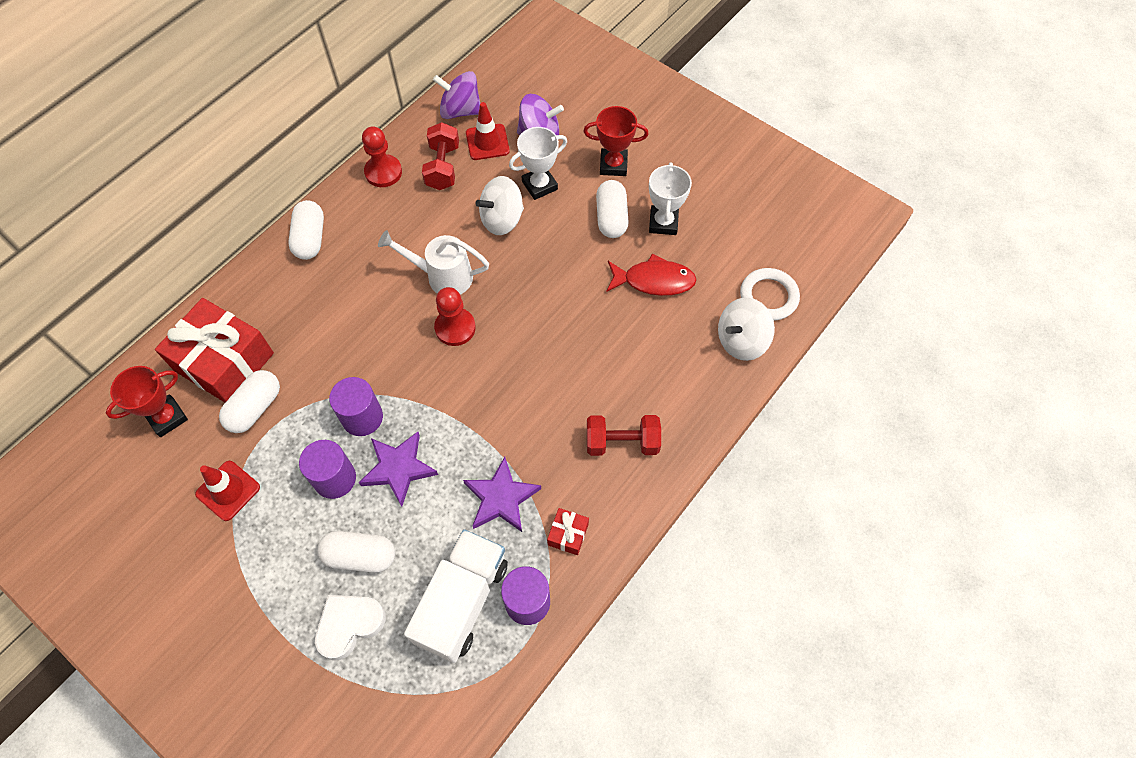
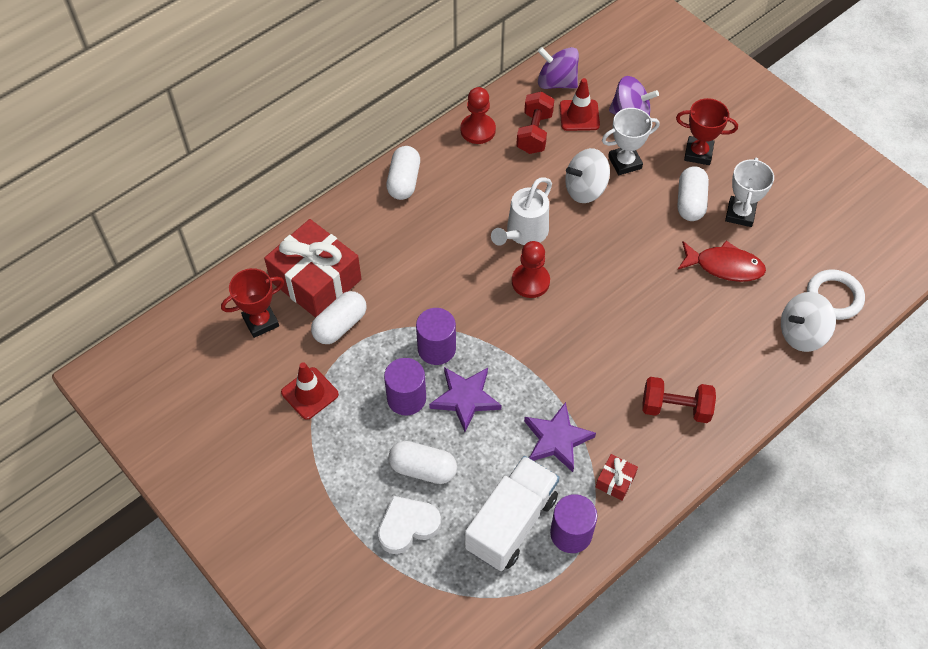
camera: 10 degrees right, 5 degrees down
(442, 276) = (523, 233): white watering can -> white watering can turned 75 degrees counterclockwise

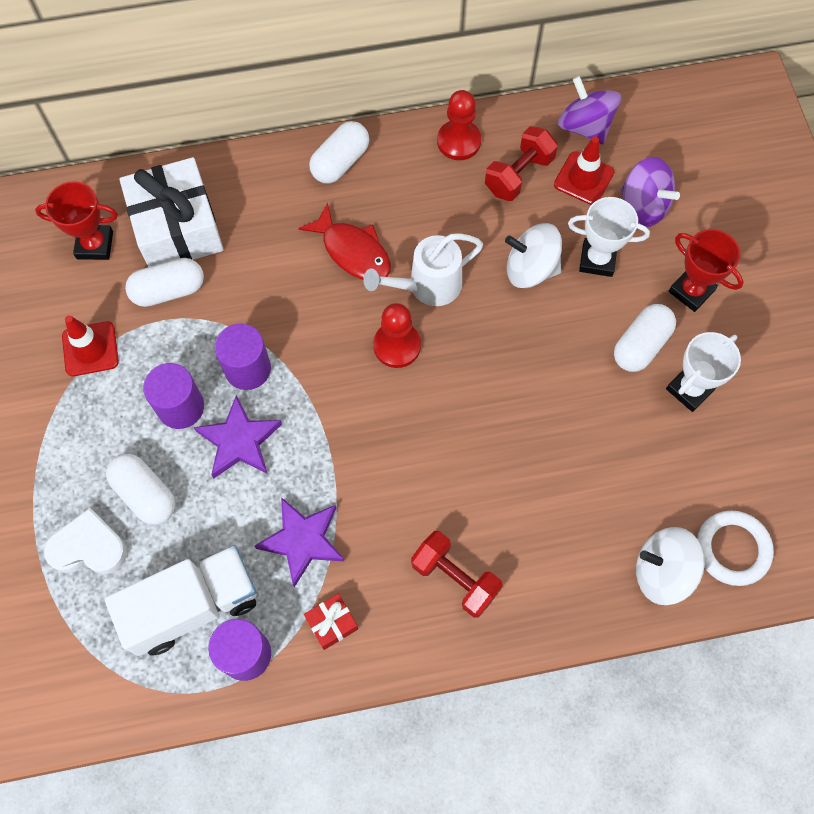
camera: 30 degrees right, 10 degrees up
(316, 280) = (177, 228): red gift -> white gift
(724, 266) = (627, 442): red fish -> red fish (353, 251)

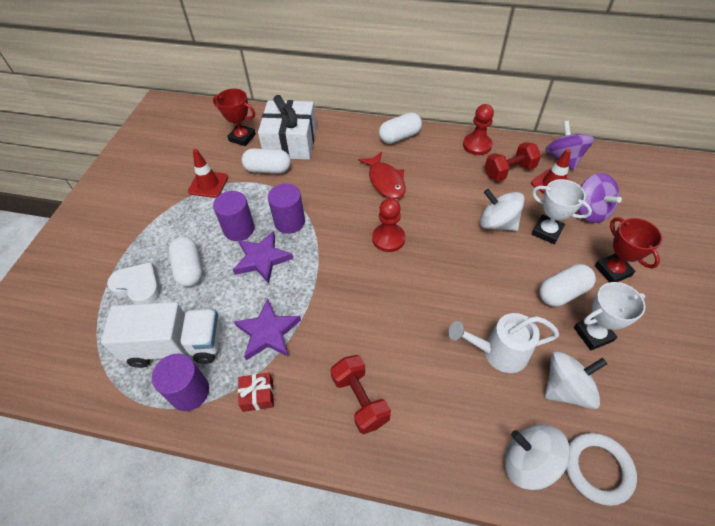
camera: 25 degrees right, 15 degrees down
(427, 286) = (423, 212): white watering can -> white watering can (498, 352)
(678, 471) = (566, 389): none -> white spinning top

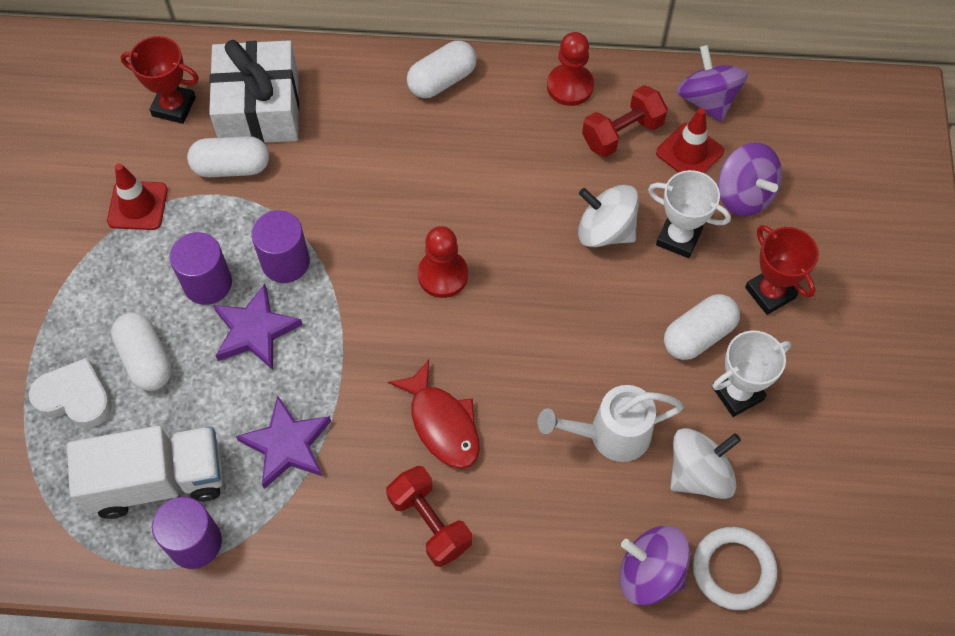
camera: 10 degrees left, 10 degrees up
(258, 395) = (290, 535): red gift -> none
(385, 181) = (427, 171): red fish -> red fish (442, 423)
(528, 462) = (650, 573): white spinning top -> purple spinning top

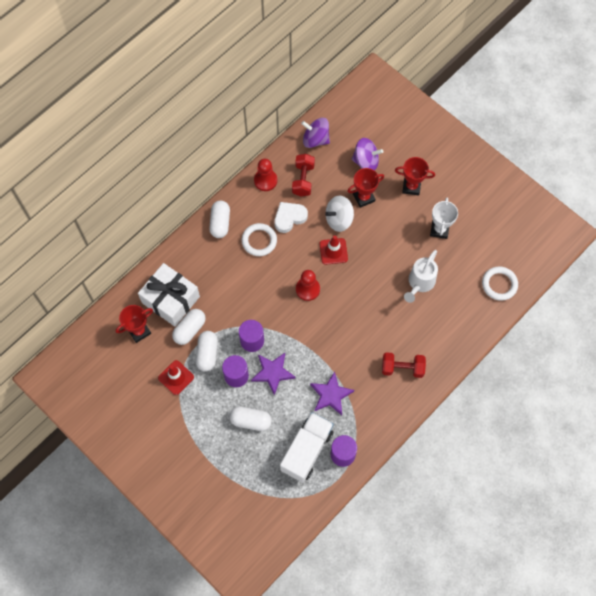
camera: 50 degrees left, 5 degrees up
(75, 397) = (245, 458): white heart -> white heart (289, 218)
(442, 423) = (368, 335): red fish -> none
(462, 150) = (259, 241): none -> white ring
(650, 573) = (479, 311): purple spinning top -> none
(678, 238) = (363, 197): white trophy -> red trophy
(689, 152) = (332, 164): red traffic cone -> red traffic cone (333, 251)
(698, 335) = (407, 224): white capsule -> white capsule (207, 354)
(699, 473) = (457, 267): white spinning top -> none

